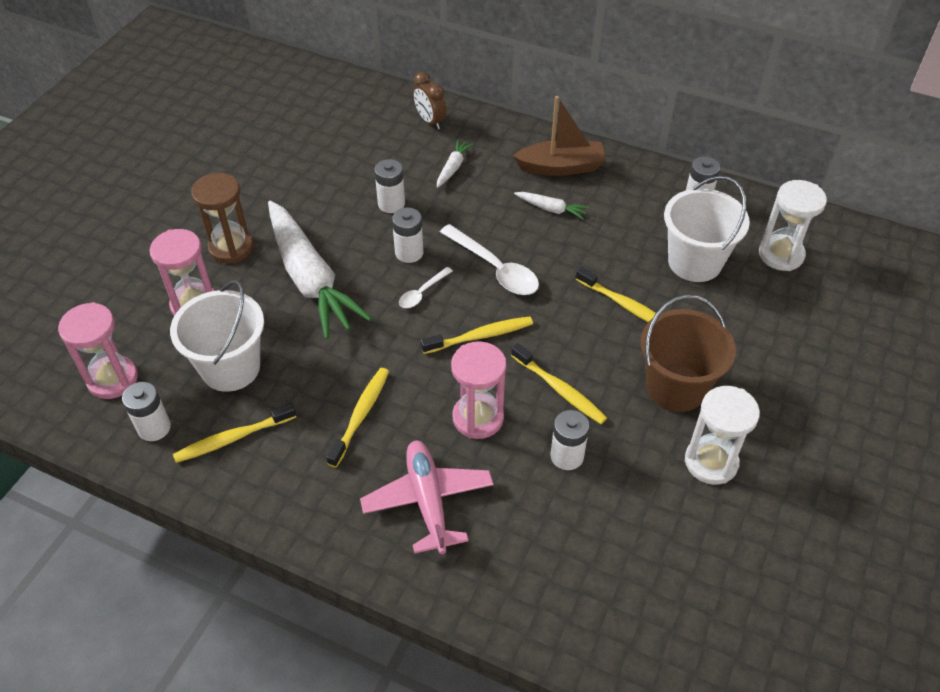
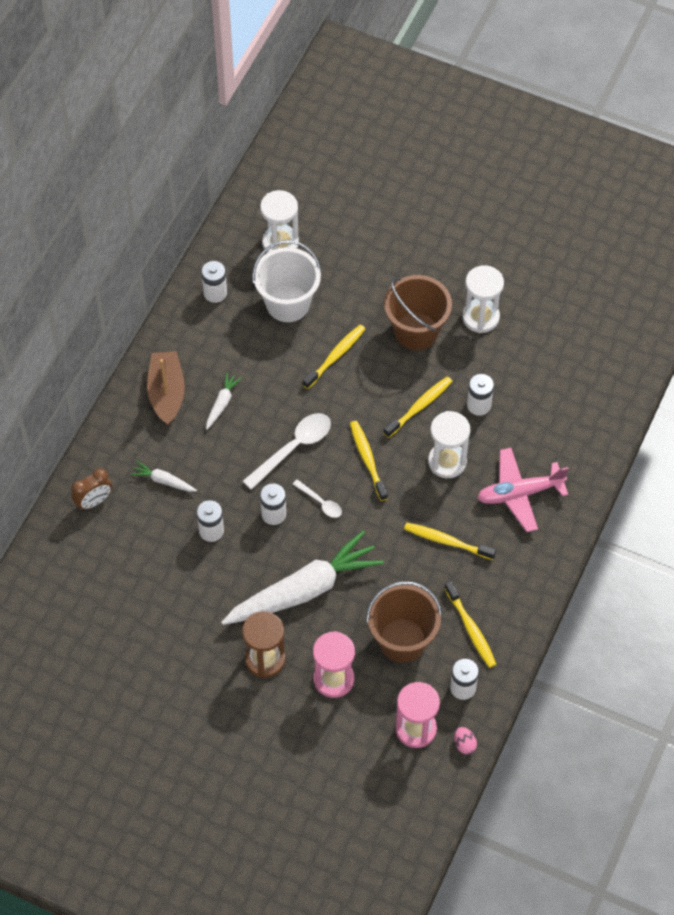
camera: 90 degrees left, 10 degrees up
(78, 428) = (464, 744): none -> pink egg
(231, 368) = (402, 640): white bucket -> brown bucket
(478, 418) = (447, 461): pink hourglass -> white hourglass

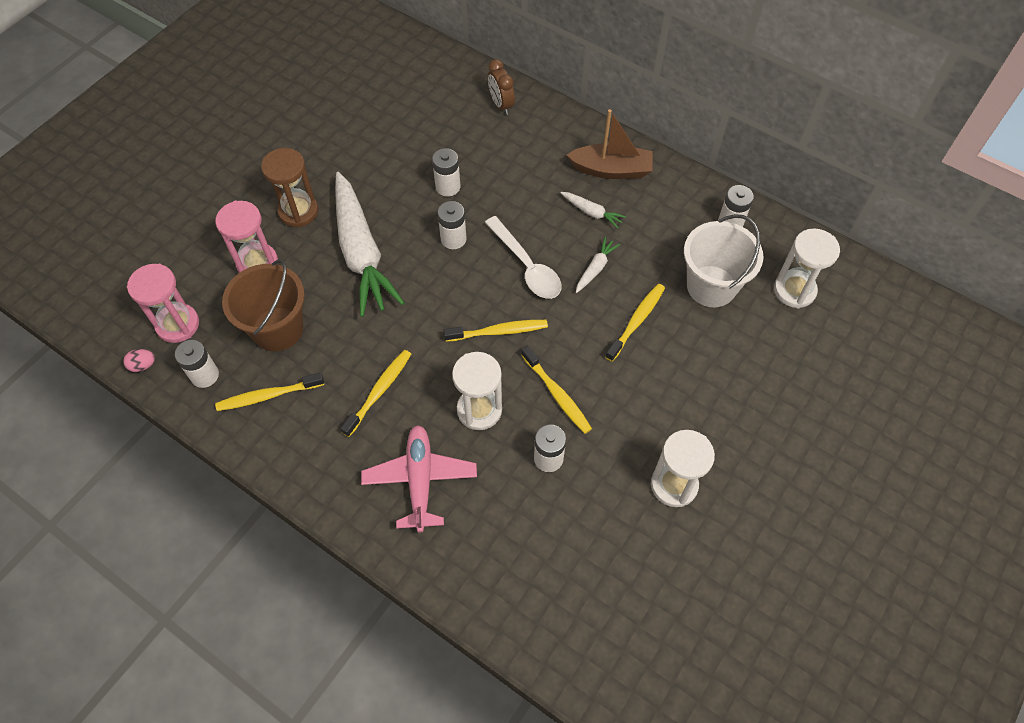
camera: 100 degrees right, 0 degrees up
(164, 481) = (511, 157): white carrot -> white carrot (595, 268)
(320, 502) = (457, 281): white spoon -> none
(335, 356) = (636, 321): yellow toothbrush -> yellow toothbrush turned 105 degrees counterclockwise
(416, 331) = (661, 408): brown bucket -> none

